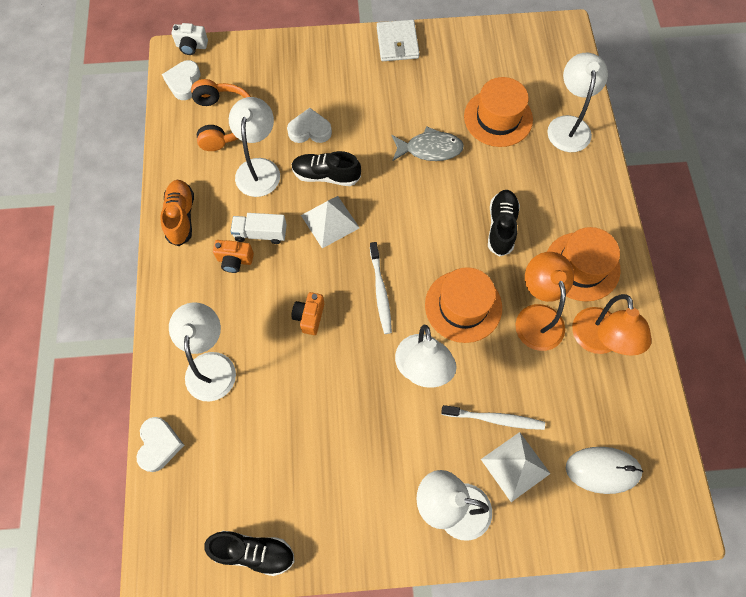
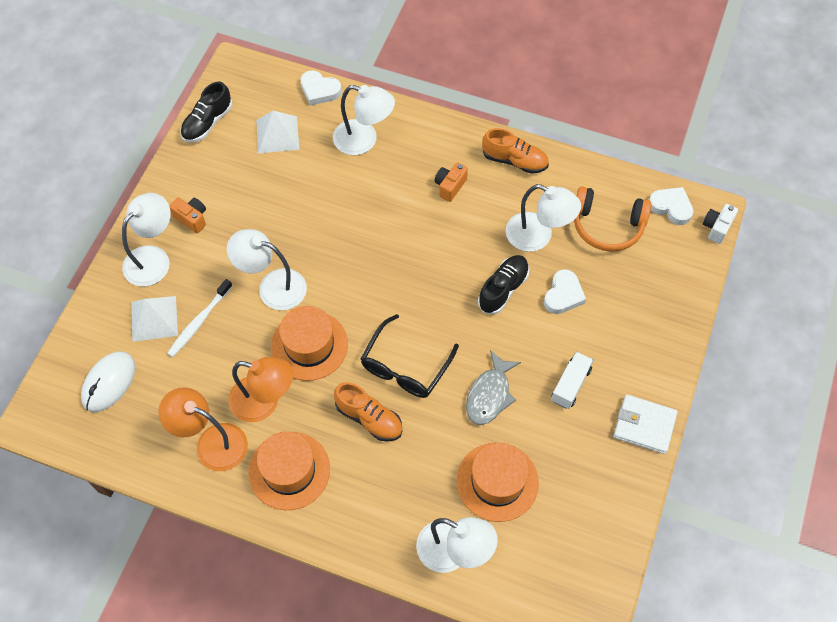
camera: 115 degrees right, 5 degrees down
(260, 233) = (467, 214): white truck -> white truck (570, 385)
(309, 317) = (366, 222): orange camera -> orange camera (192, 218)
(330, 221) = (451, 273): white pyramid -> white pyramid (277, 134)
(380, 291) = (360, 285): white toothbrush -> none
(440, 220) = (405, 367): none -> black glasses
(501, 227) = (369, 418): black shoe -> orange shoe

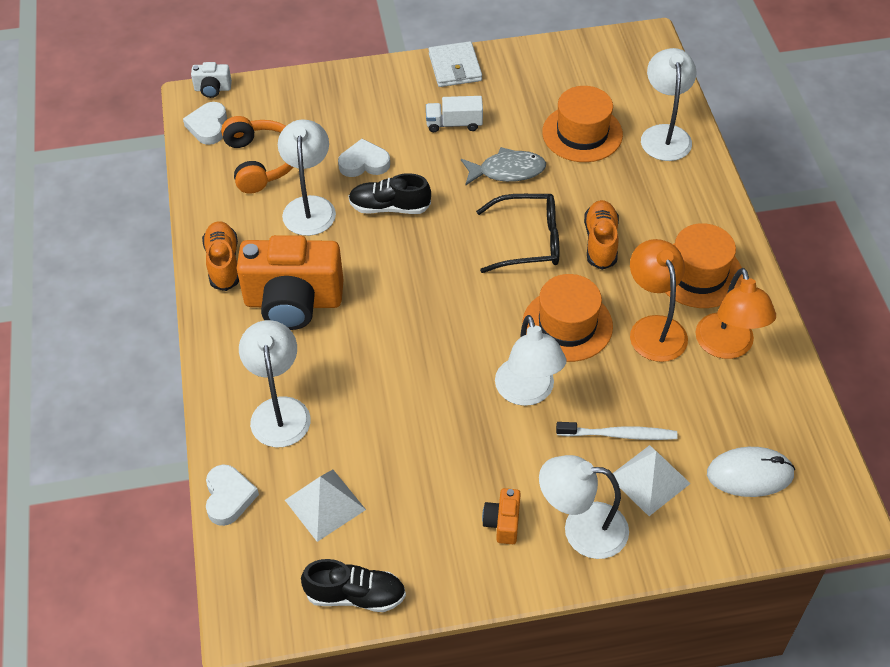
camera: 120 degrees left, 10 degrees down
(450, 186) = (293, 302): orange camera -> orange camera, size x2.33

